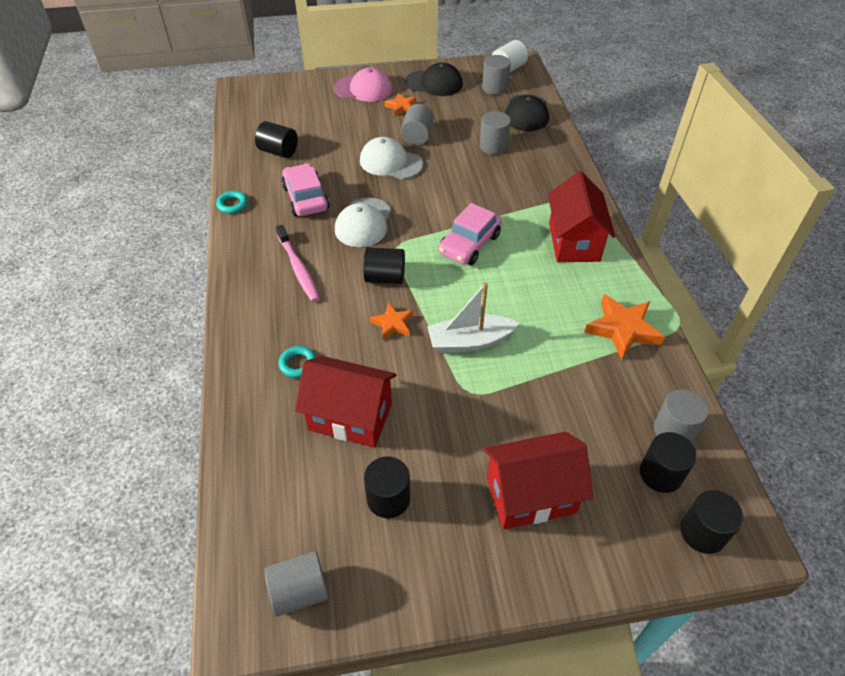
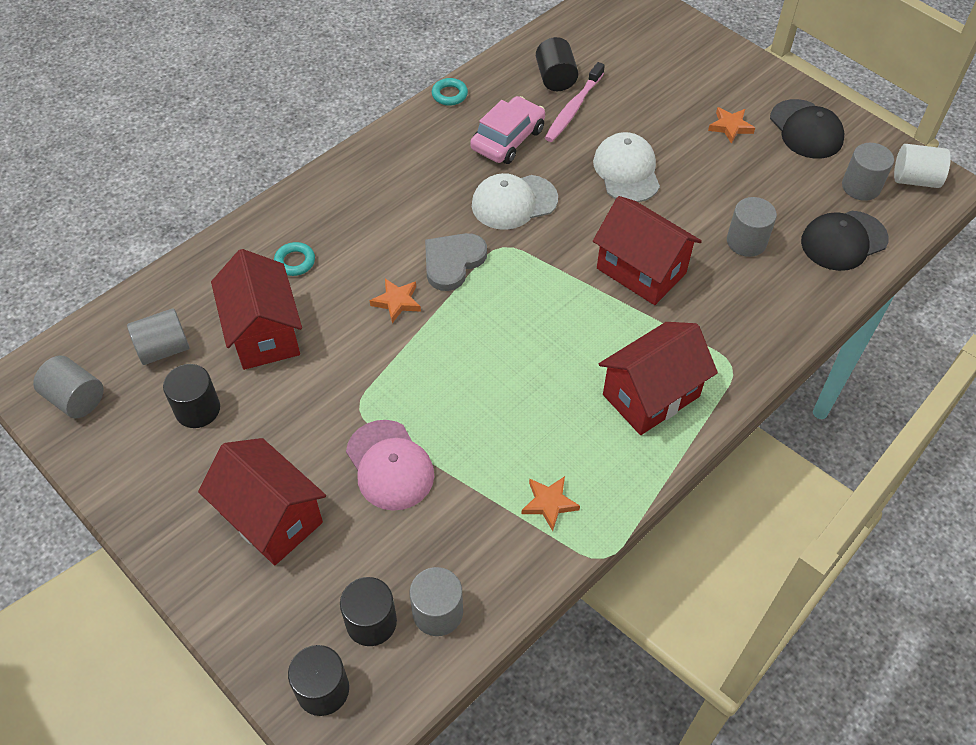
camera: 55 degrees right, 5 degrees up
(298, 268) = (409, 192): pink toothbrush -> pink toothbrush (573, 108)
(363, 89) = (727, 79): pink cap -> pink cap (390, 465)
(385, 277) = (453, 262): black cylinder -> grey heart
(417, 136) = (693, 168): grey cylinder -> grey cylinder (164, 349)
(469, 244) = (561, 304): pink car -> none
(469, 341) = (422, 375): white boat -> none
(475, 197) = (641, 271): none -> red house
(623, 329) = (549, 503): orange star -> orange star, size x0.59

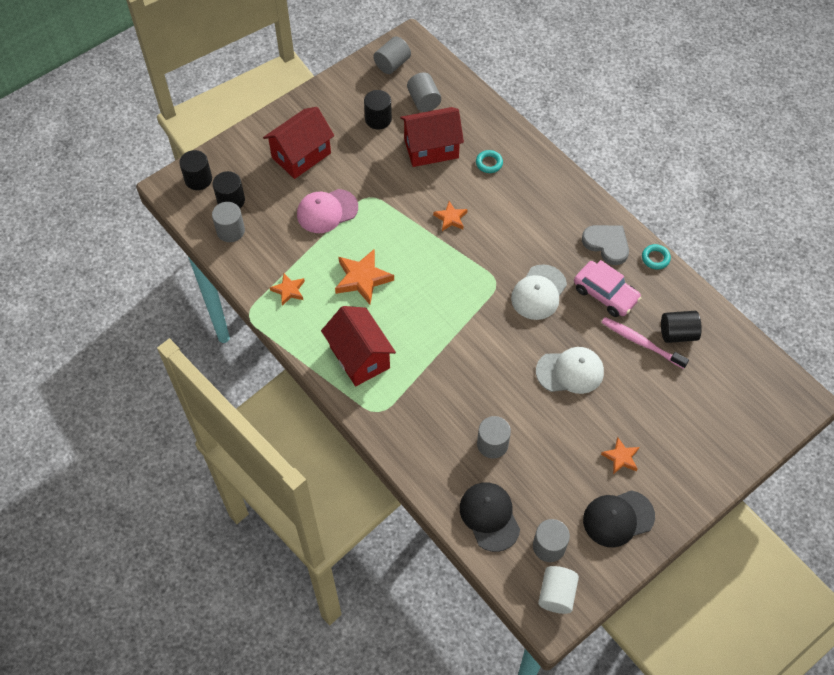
camera: 95 degrees right, 5 degrees up
(453, 262) = (483, 251): grey heart -> grey heart (607, 244)
(514, 202) = (538, 292): white cap -> white cap turned 135 degrees counterclockwise
(515, 404) = (362, 279): none -> orange star
(641, 271) = (468, 367): red house -> none

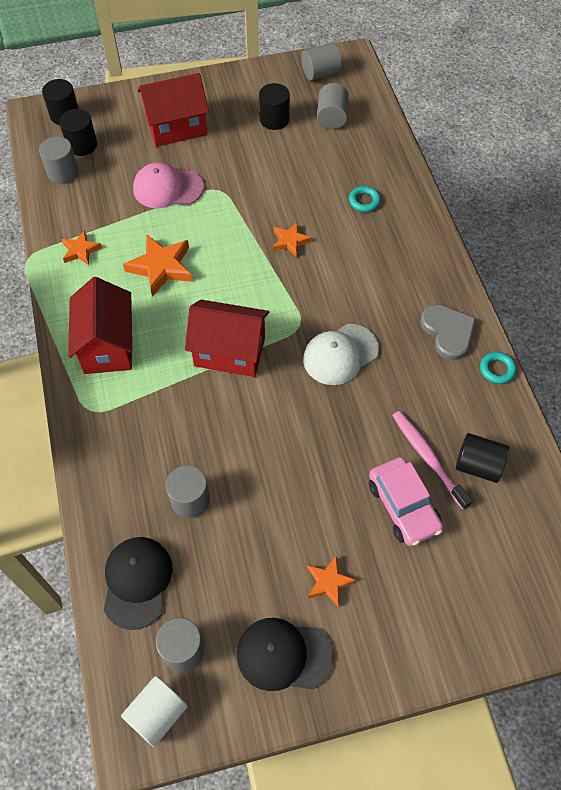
camera: 25 degrees right, 0 degrees up
(431, 149) = (311, 166): red house -> red house (229, 352)
(570, 371) = (325, 456): white cap -> none
(605, 294) = (416, 386): pink car -> pink car (403, 506)

